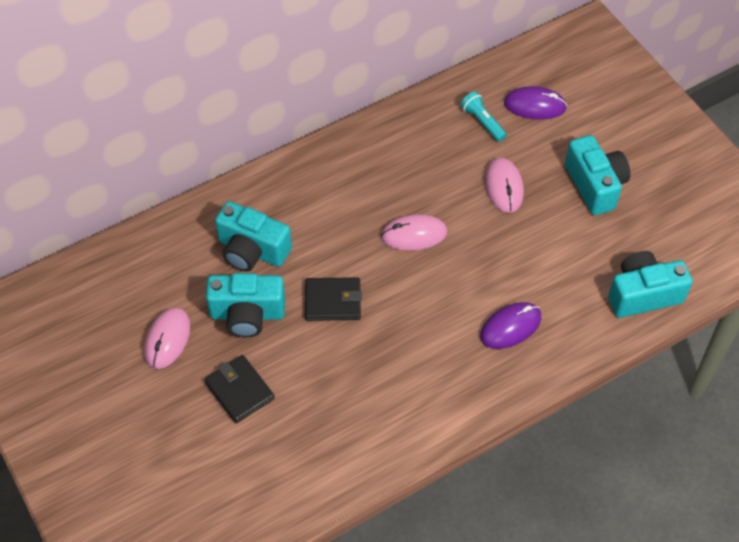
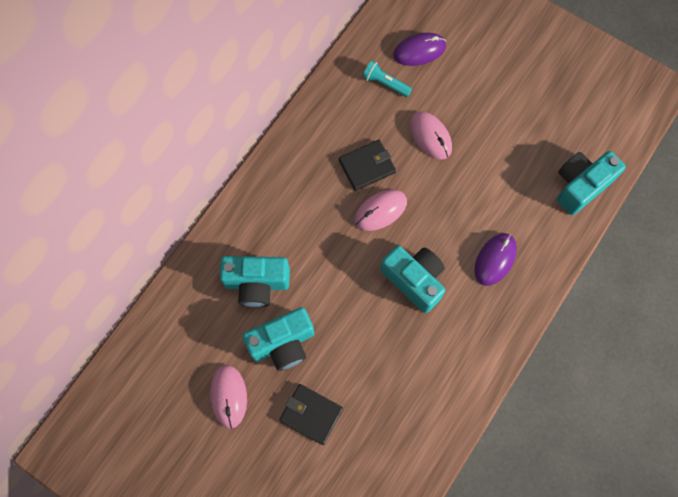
camera: 25 degrees left, 15 degrees up
(333, 301) = (345, 300): black wallet -> black wallet (367, 166)
(595, 185) = (500, 104): turquoise camera -> turquoise camera (414, 280)

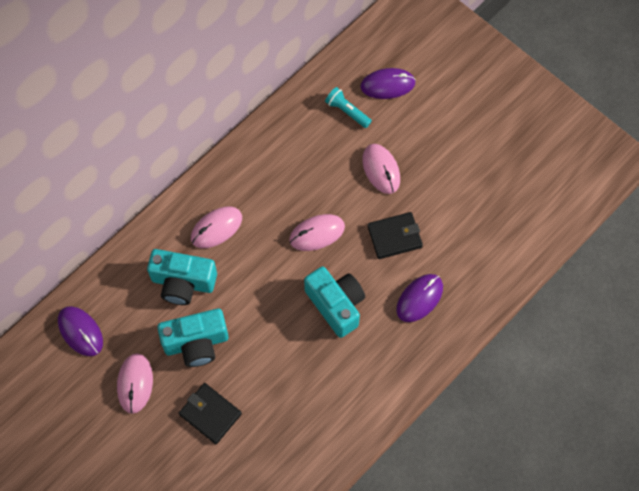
camera: 10 degrees right, 5 degrees down
(162, 352) = (80, 331): none -> purple mouse
(279, 222) = (216, 228): none -> pink mouse
(367, 166) = (312, 189): black wallet -> black wallet (394, 237)
(580, 186) = (520, 241): turquoise camera -> none

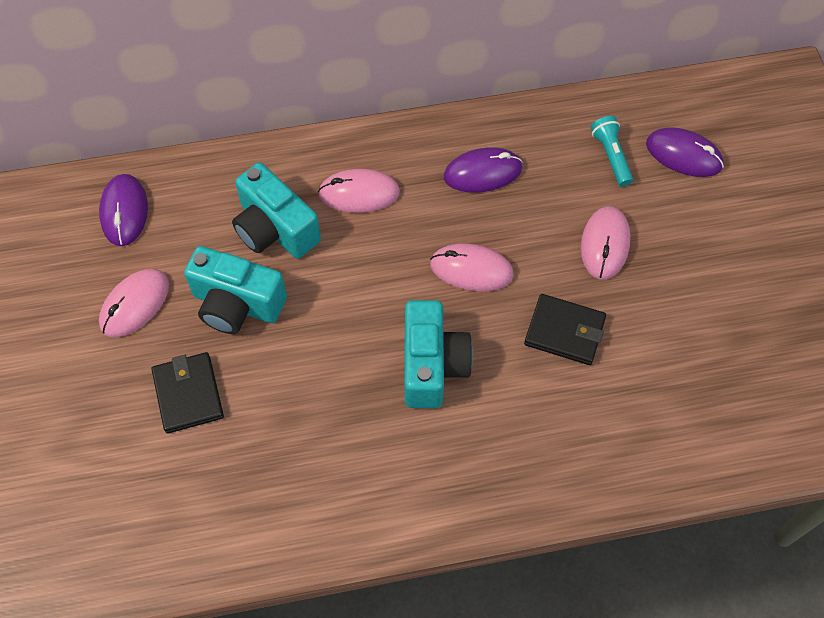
camera: 35 degrees right, 5 degrees down
(419, 298) = (542, 424): purple mouse -> purple mouse (482, 172)

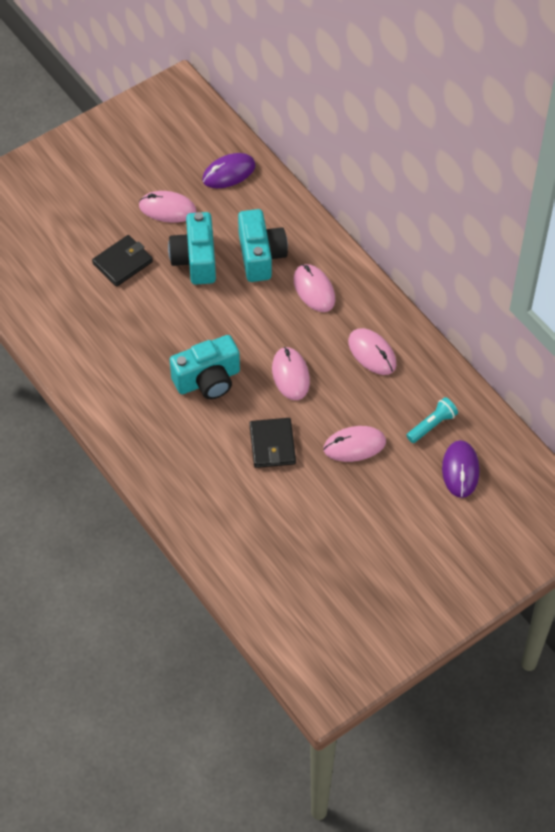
camera: 65 degrees right, 5 degrees down
(275, 229) = (260, 256): turquoise camera -> turquoise camera turned 150 degrees clockwise
(482, 172) = (372, 353): purple mouse -> pink mouse

